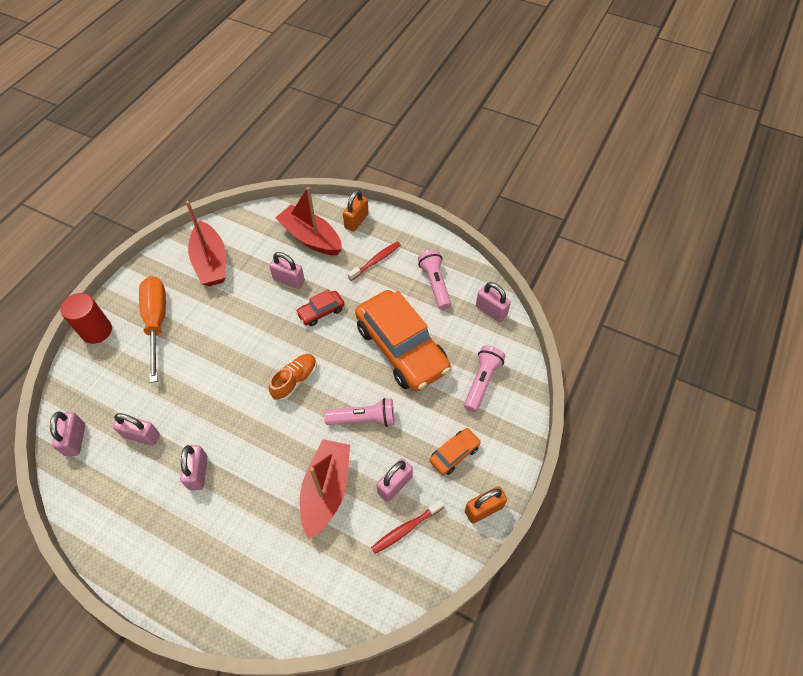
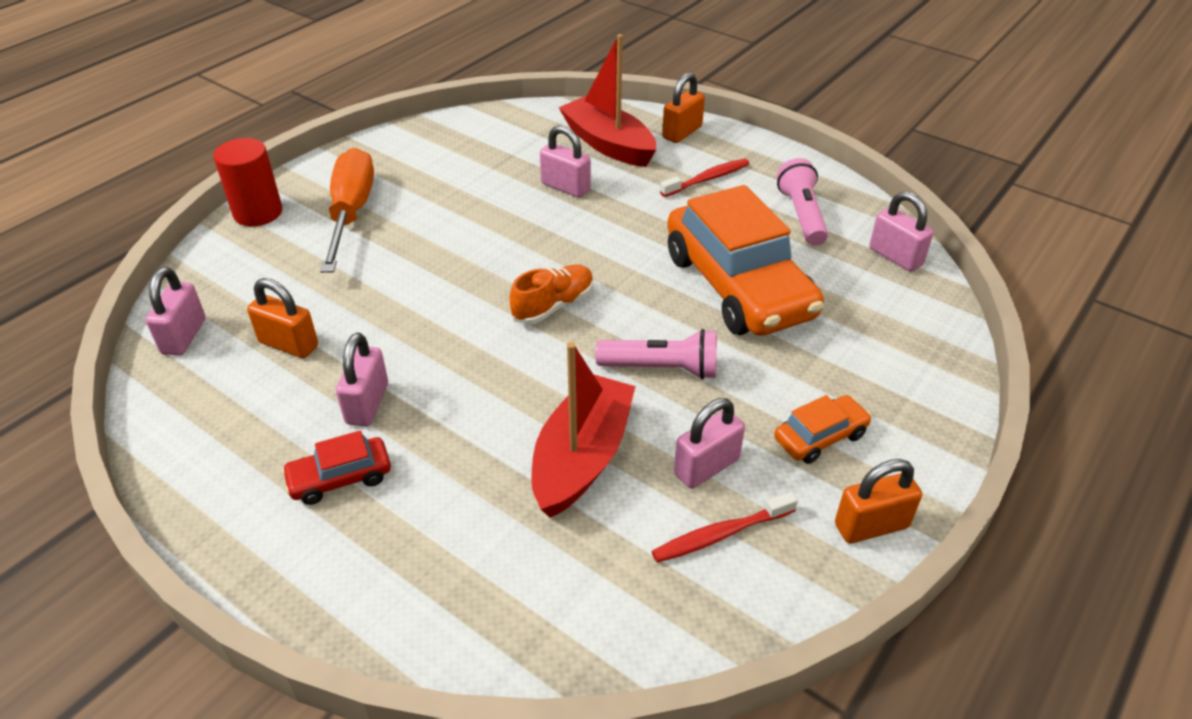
camera: 10 degrees right, 15 degrees down
(141, 435) = (289, 344): pink padlock -> orange padlock
(211, 262) = (450, 156): red boat -> none
(321, 312) = (610, 228): red car -> red car (340, 478)
(482, 382) = (875, 345): pink flashlight -> none

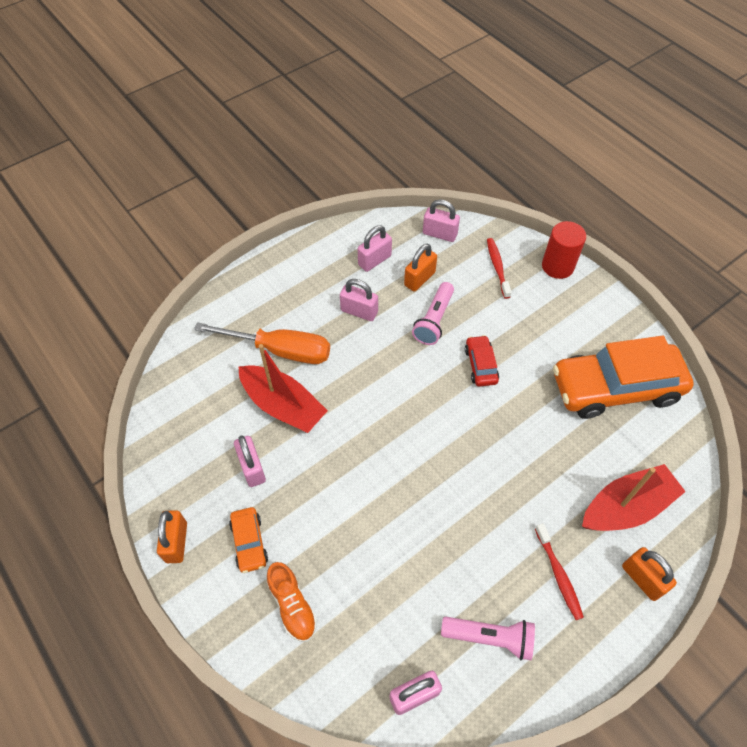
camera: 105 degrees right, 15 degrees up
(340, 478) = (310, 296): red car -> red car (480, 365)
(351, 213) = (549, 316): orange screwdriver -> orange screwdriver (280, 350)
(553, 305) = (418, 419): orange shoe -> orange shoe (292, 606)
(565, 187) = (562, 457): pink padlock -> pink padlock (374, 260)
(661, 369) = (339, 468): pink flashlight -> pink flashlight (434, 320)
(720, 534) = (205, 459): red toothbrush -> red toothbrush (497, 267)
(738, 286) = (408, 547): orange car -> orange car (615, 388)

